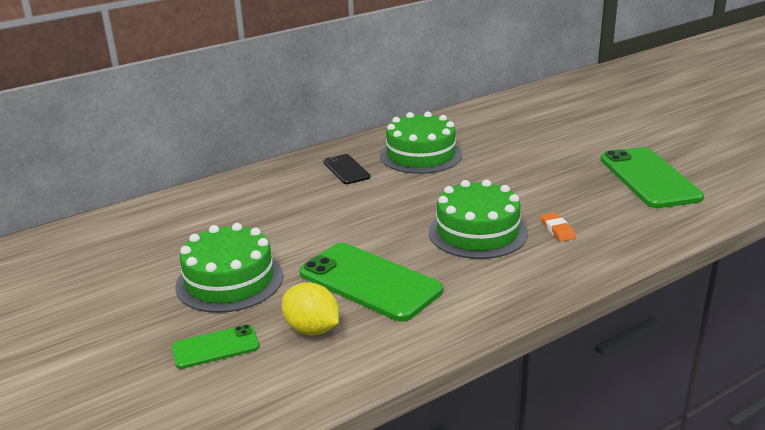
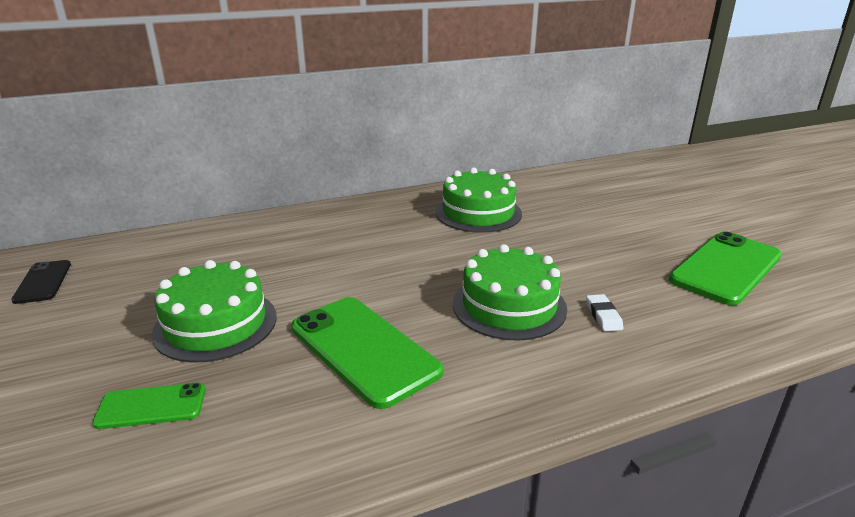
camera: 10 degrees right, 0 degrees up
(312, 329) = (269, 401): yellow lemon -> none
(346, 170) = (396, 219): black phone -> black phone (43, 282)
(557, 230) = (603, 316): orange eraser -> white eraser
(649, 178) = (726, 268): green phone -> green phone turned 45 degrees clockwise

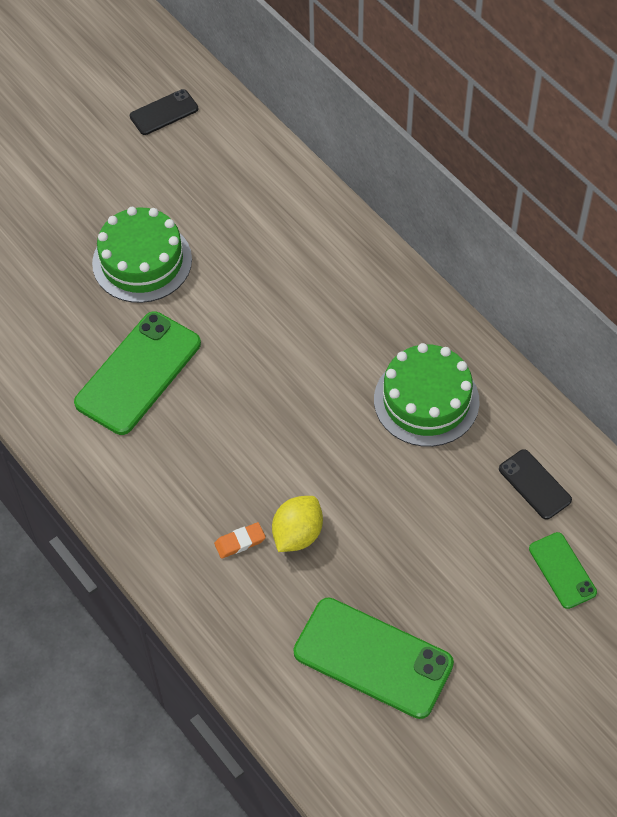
camera: 75 degrees right, 30 degrees up
(151, 406) = (43, 273): green phone -> green phone (562, 570)
(509, 305) = (233, 464): green cake -> none
(565, 190) = (534, 484): none -> black phone
(597, 284) = (297, 534): none -> yellow lemon
(603, 316) = (240, 542): white eraser -> orange eraser

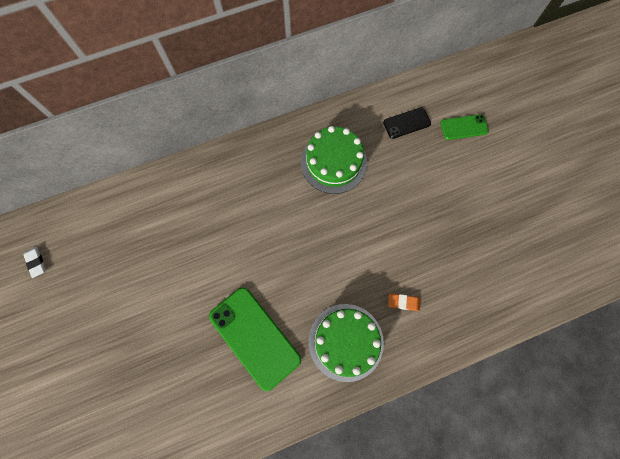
camera: 75 degrees left, 15 degrees up
(142, 261) = (162, 311): green cake -> green cake (346, 342)
(164, 112) = (36, 262): black phone -> white eraser
(240, 542) = (403, 302): orange eraser -> orange eraser turned 75 degrees counterclockwise
(297, 534) = (406, 264): yellow lemon -> none
(373, 658) = (498, 244): green phone -> none

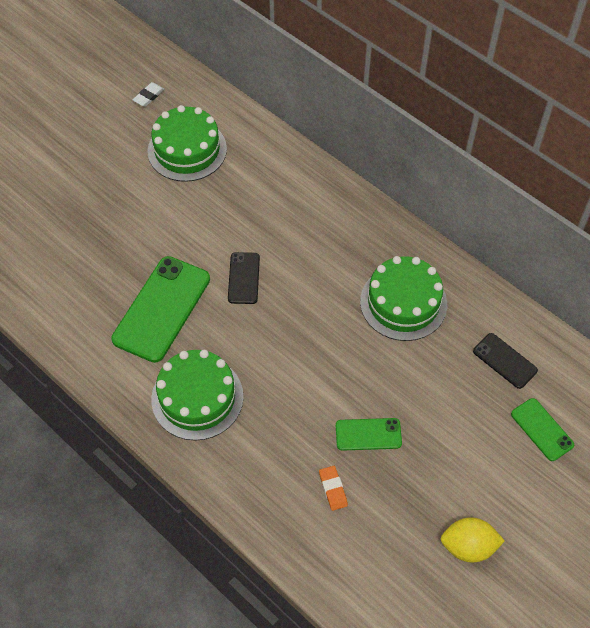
camera: 65 degrees right, 15 degrees down
(112, 254) = (187, 150): none -> green cake
(258, 262) = (244, 278): none -> black phone
(403, 302) = (271, 441): orange eraser -> orange eraser (333, 489)
(425, 234) = (368, 434): none -> green phone
(527, 210) = (468, 546): none -> yellow lemon

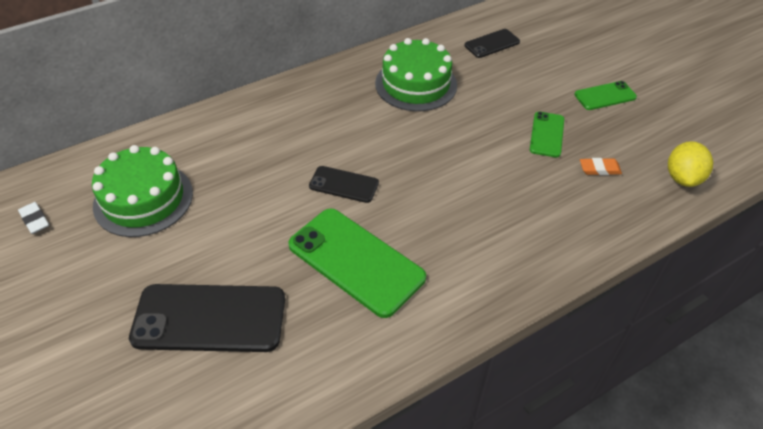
camera: 75 degrees left, 10 degrees down
(87, 232) = (209, 318): none -> black phone
(197, 398) = (480, 250): green cake -> none
(468, 546) = (658, 101): yellow lemon -> yellow lemon (682, 178)
(542, 429) = (558, 41): green phone -> green phone (605, 96)

